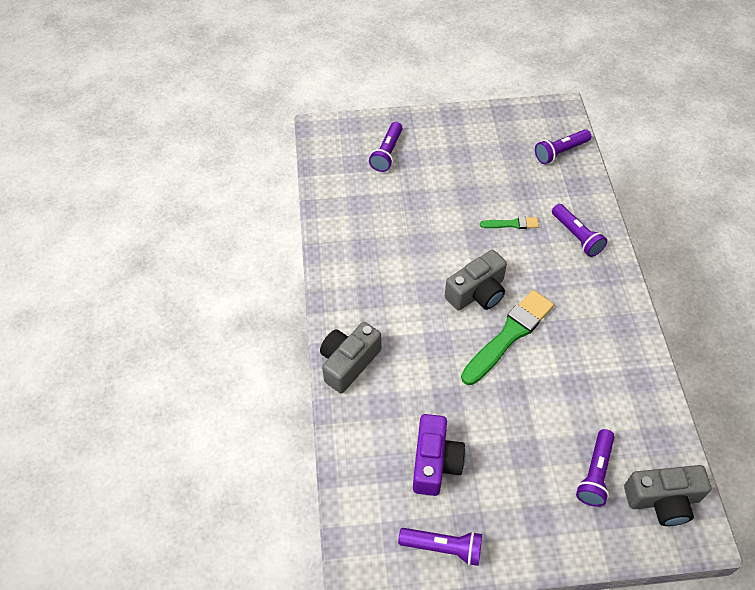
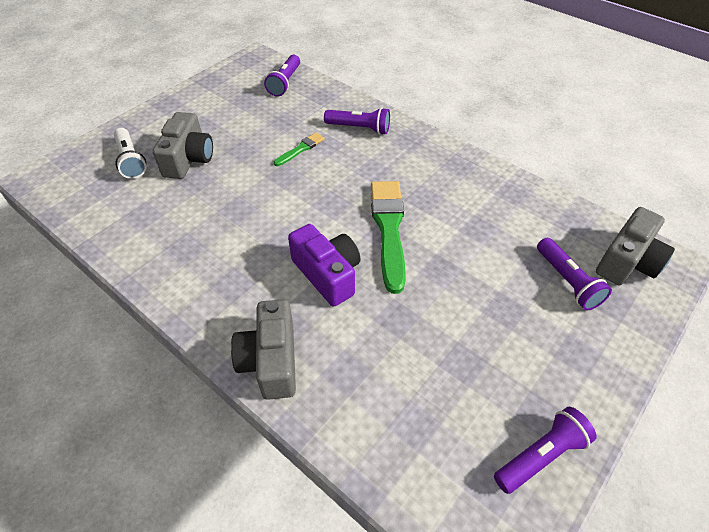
camera: 45 degrees left, 5 degrees down
(387, 153) = (131, 160): purple flashlight -> white flashlight
(435, 462) = (447, 383): purple camera -> purple camera (327, 274)
(477, 293) = (328, 215): grey camera -> grey camera (189, 159)

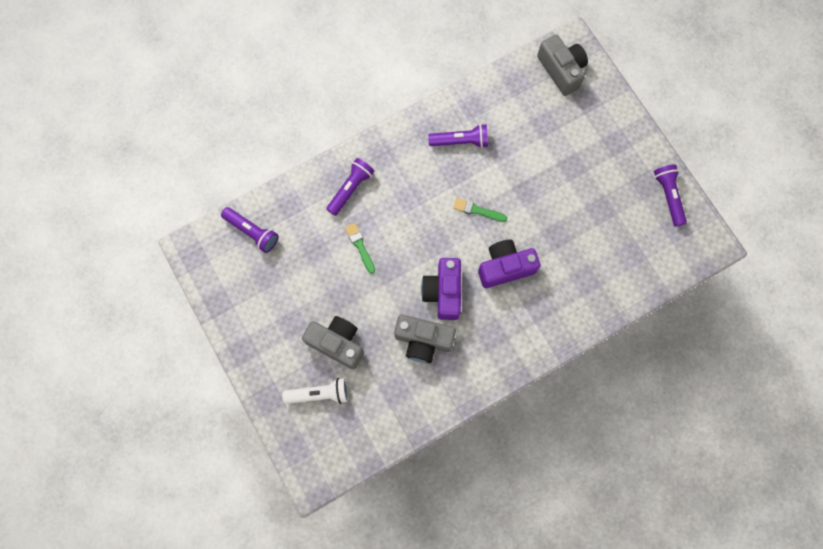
camera: 70 degrees left, 25 degrees up
(271, 360) = (563, 324): grey camera -> grey camera (423, 340)
(273, 225) = (443, 292): none -> purple camera
(388, 229) = (477, 210): green brush -> green brush, size x0.49
(567, 281) = (564, 117): purple flashlight -> purple flashlight (460, 141)

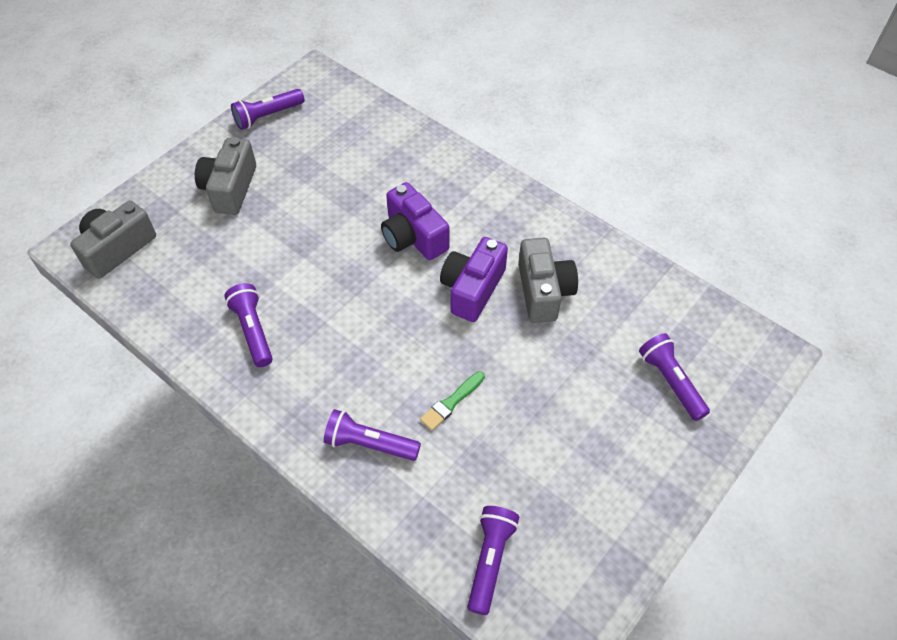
camera: 110 degrees left, 20 degrees down
(319, 394) = (670, 382): white flashlight -> purple flashlight
(337, 343) = (596, 384): grey camera -> grey camera (230, 188)
(443, 292) = (472, 289): purple camera -> purple camera turned 135 degrees clockwise
(477, 210) = (348, 284): green brush -> none

